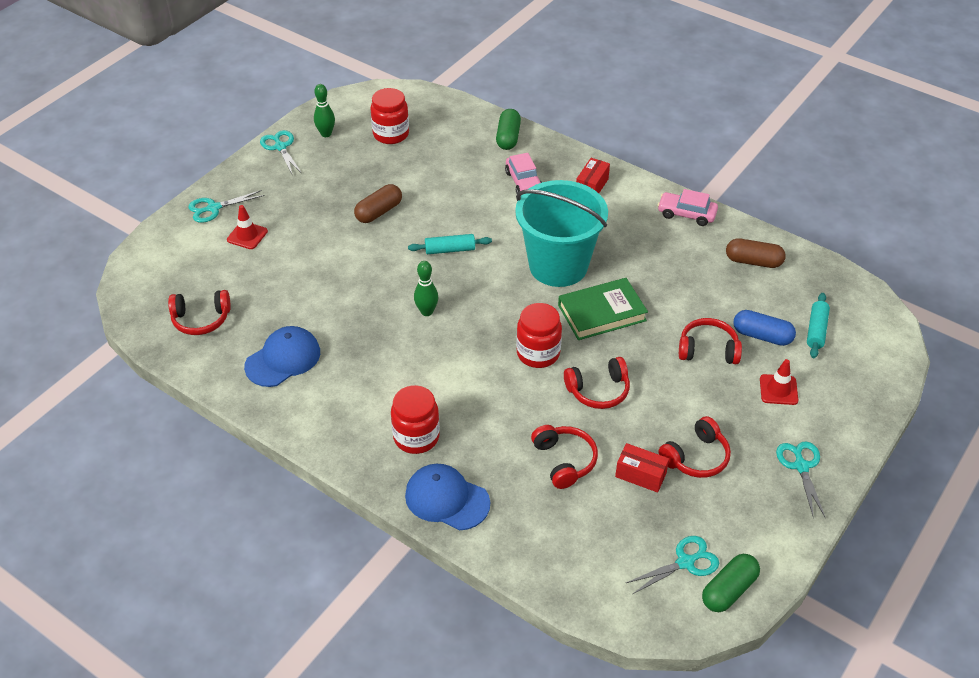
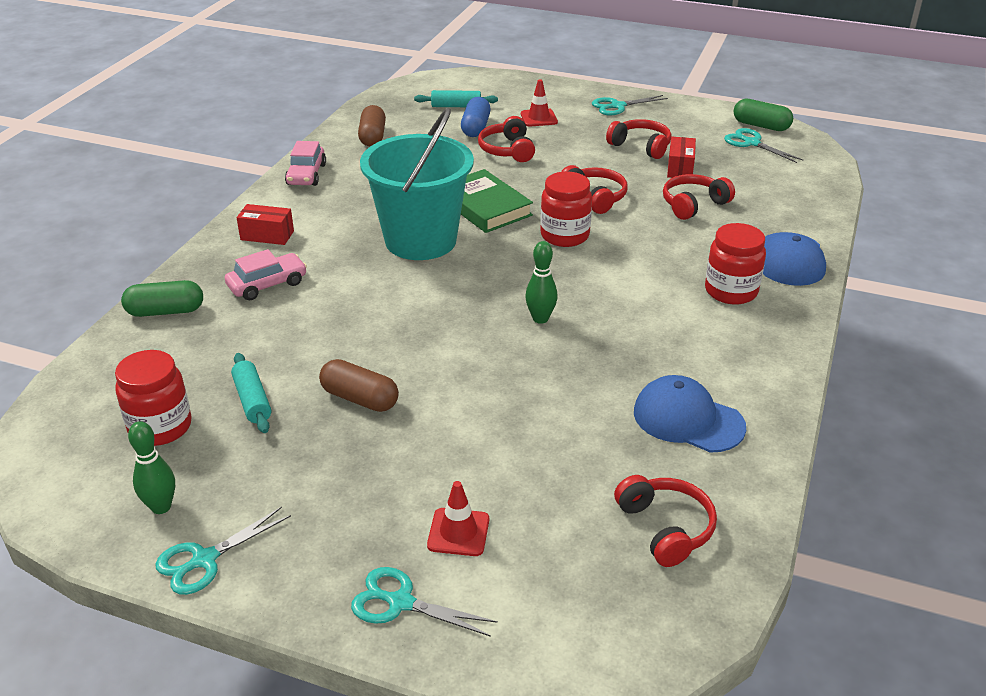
camera: 105 degrees left, 10 degrees down
(213, 208) = (400, 602): turquoise scissors -> turquoise scissors turned 150 degrees clockwise
(450, 249) = (420, 321): turquoise rolling pin -> turquoise rolling pin (252, 400)

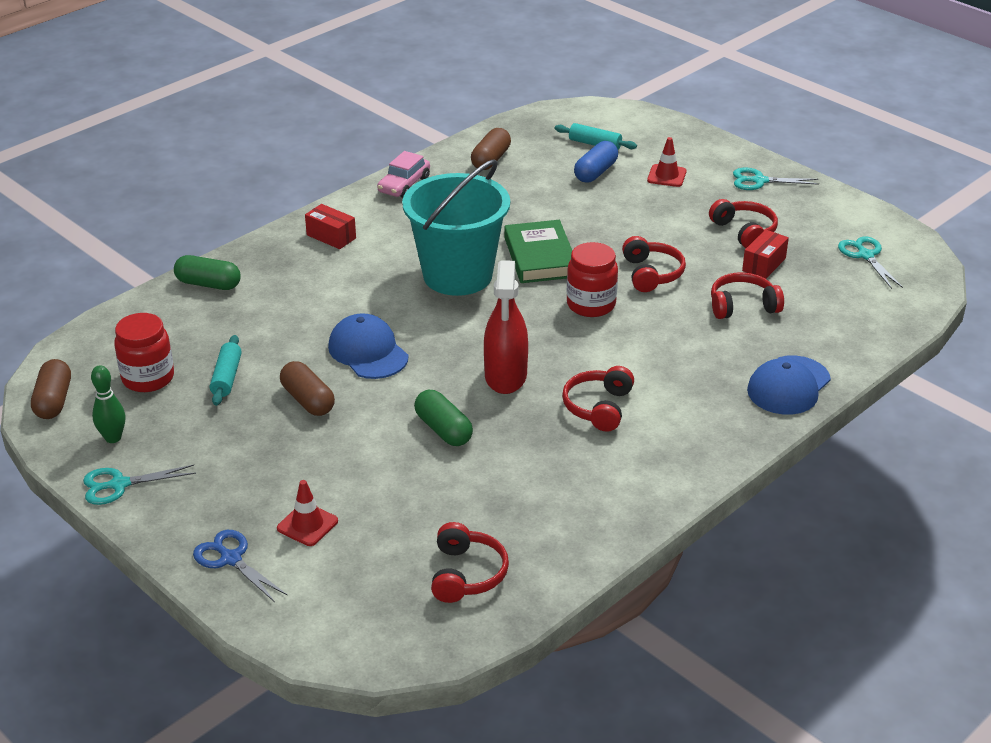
camera: 25 degrees right, 0 degrees up
(57, 486) = (53, 401): none -> brown capsule
(267, 284) = (302, 282): pink car -> none
(400, 602) = (231, 559): turquoise scissors -> blue scissors
(507, 150) = (607, 204): red headphones -> red headphones (598, 407)
(540, 319) = (505, 376): green bowling pin -> red spray bottle
(688, 419) = (559, 498): blue cap -> blue cap (368, 351)
(731, 291) = (701, 400): red jar -> none
(761, 126) = (894, 238): green capsule -> green capsule (443, 430)

